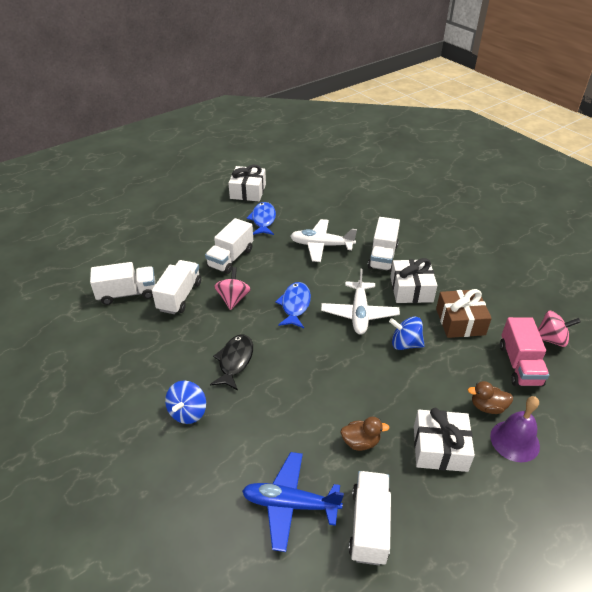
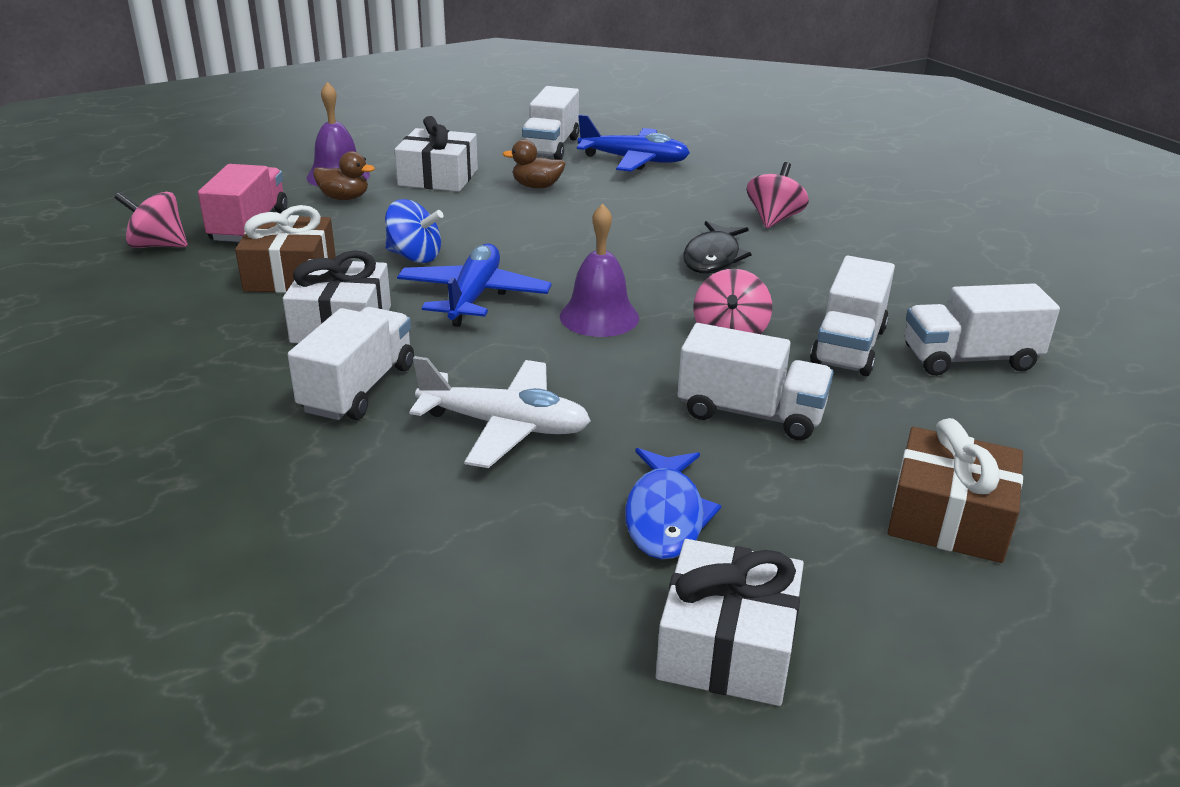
camera: 175 degrees left, 10 degrees down
(174, 226) = (948, 517): none -> brown gift
(188, 412) = (774, 219): blue spinning top -> pink spinning top
(230, 258) = (750, 413): white truck -> white truck turned 75 degrees clockwise
(295, 305) = (599, 316): blue fish -> purple bell
(359, 313) = (474, 297): white plane -> blue plane

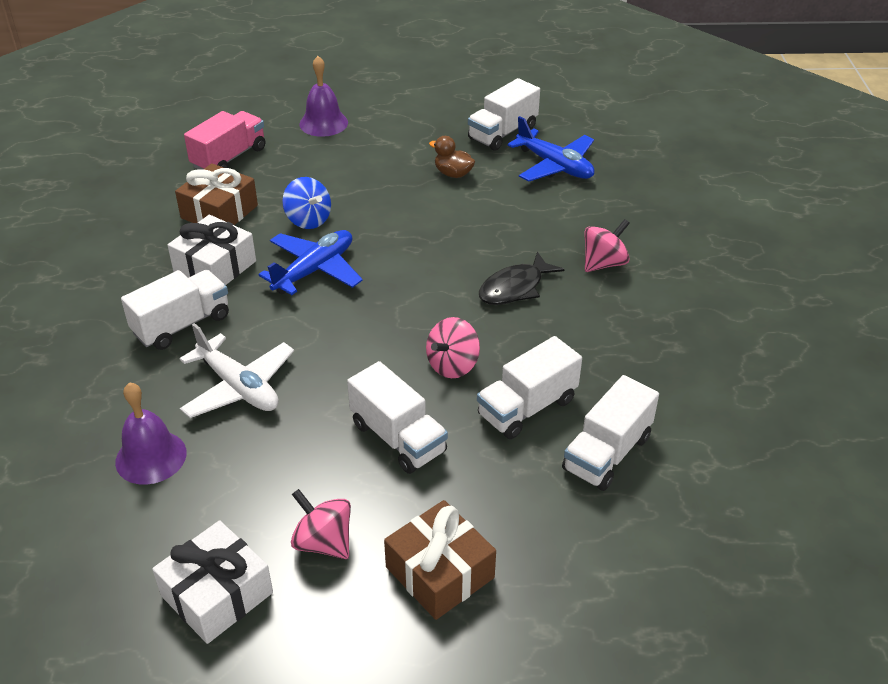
camera: 30 degrees right, 10 degrees up
(158, 245) = (163, 160): pink spinning top -> pink spinning top (323, 542)
(344, 198) = (310, 147): brown duck -> none
(438, 177) = (390, 144): white gift -> none
(599, 316) = (379, 317): purple bell -> purple bell (151, 457)
(665, 515) = (268, 493): blue fish -> none
(969, 359) = (607, 453): white truck -> white truck turned 75 degrees counterclockwise

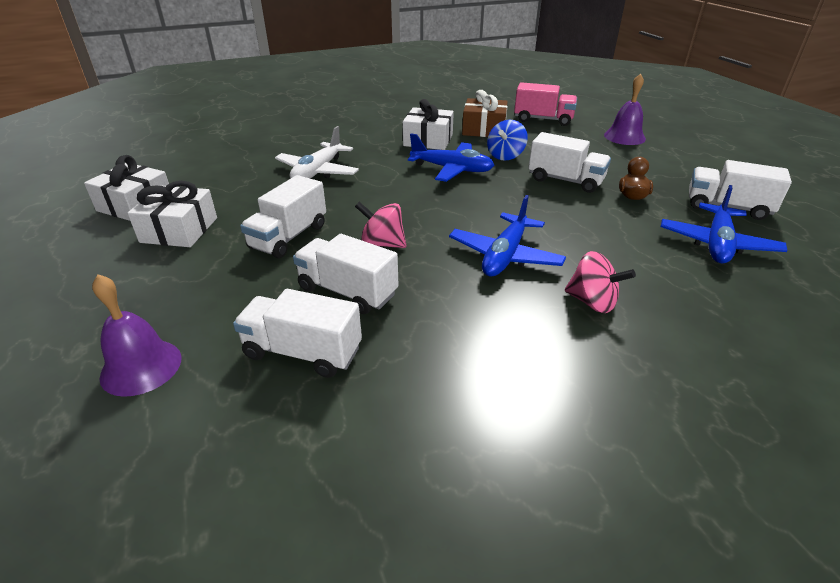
camera: 70 degrees right, 5 degrees down
(151, 457) = (247, 162): purple bell -> purple bell (141, 367)
(182, 324) = (366, 144): white truck -> white truck (565, 180)
(323, 542) = (179, 230): pink spinning top -> white gift
(440, 572) = (148, 283): brown gift -> none
(515, 288) = (505, 255): black fish -> blue plane

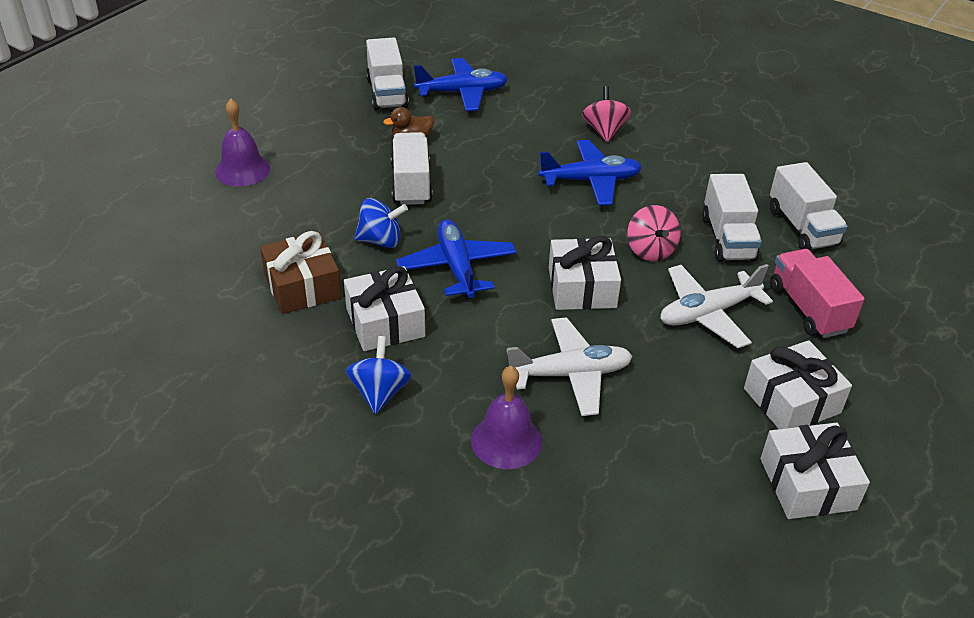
camera: 125 degrees left, 5 degrees up
(141, 367) = (907, 289): purple bell -> purple bell (506, 440)
(289, 237) = (708, 313): white truck -> white plane
(379, 128) = (380, 392): none -> blue spinning top
(380, 201) = (582, 287): none -> white gift
(543, 119) = (221, 245): pink truck -> pink truck (808, 309)

